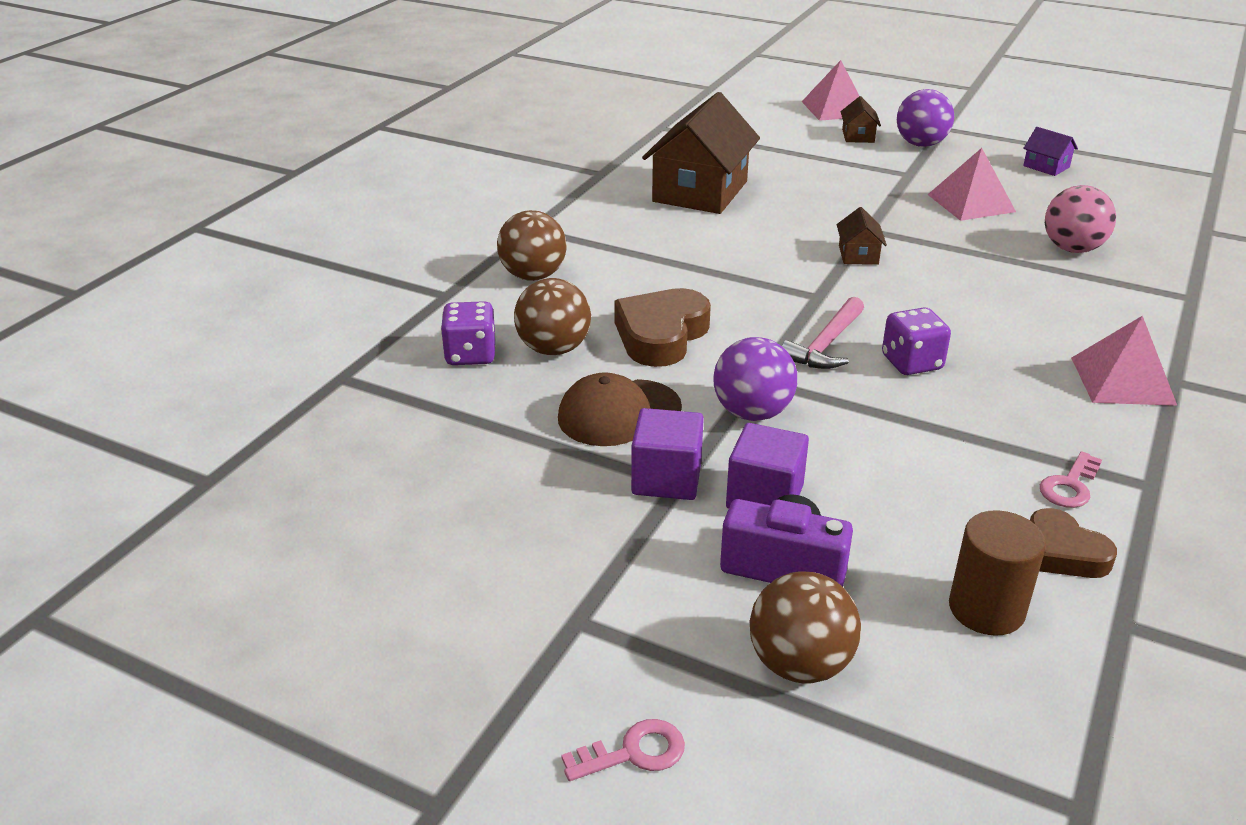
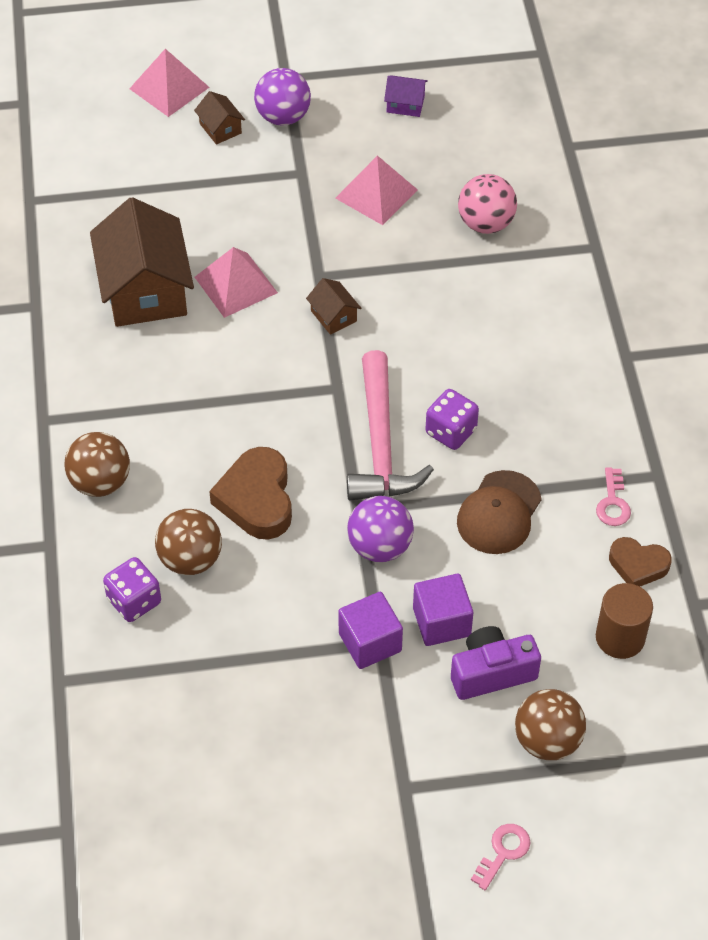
camera: 35 degrees left, 20 degrees up
(619, 413) = (291, 599): brown cap -> brown cap (499, 513)
(825, 345) = (381, 444): pink hammer -> pink hammer, size x1.60
(1122, 380) = (594, 374): pink pyramid -> pink pyramid (235, 284)

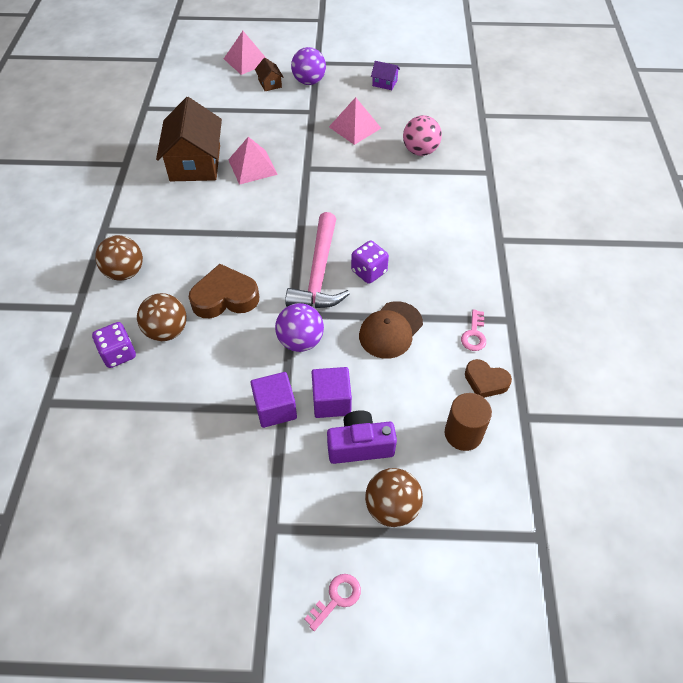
camera: 10 degrees right, 0 degrees up
(257, 499) = (225, 297): brown heart -> brown heart turned 75 degrees clockwise
(333, 316) = (309, 192): brown house -> none

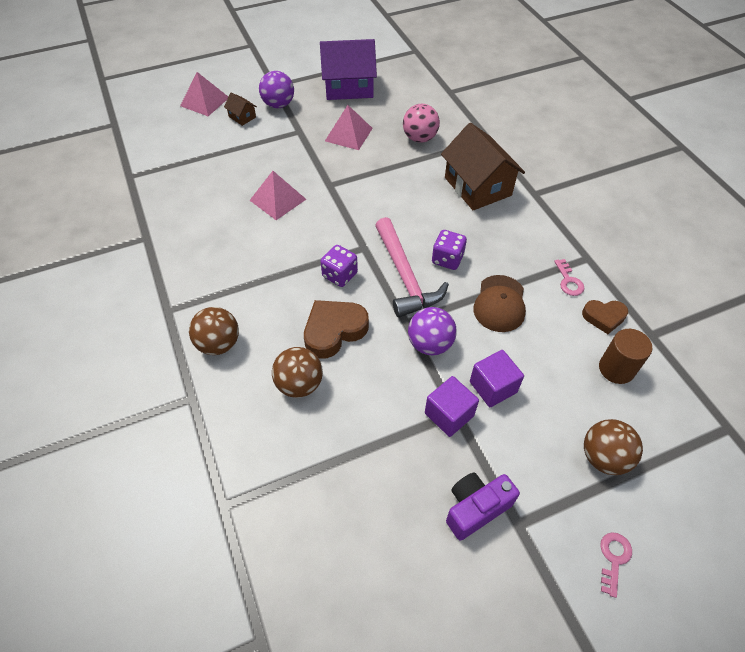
camera: 25 degrees left, 0 degrees up
(118, 354) = (266, 426): purple dice -> purple dice (340, 275)
(195, 163) = (219, 214): brown house -> brown house (477, 186)
(360, 446) = (542, 416): purple camera -> purple camera (475, 508)
(384, 83) = (348, 87): purple house -> purple house, size x2.28

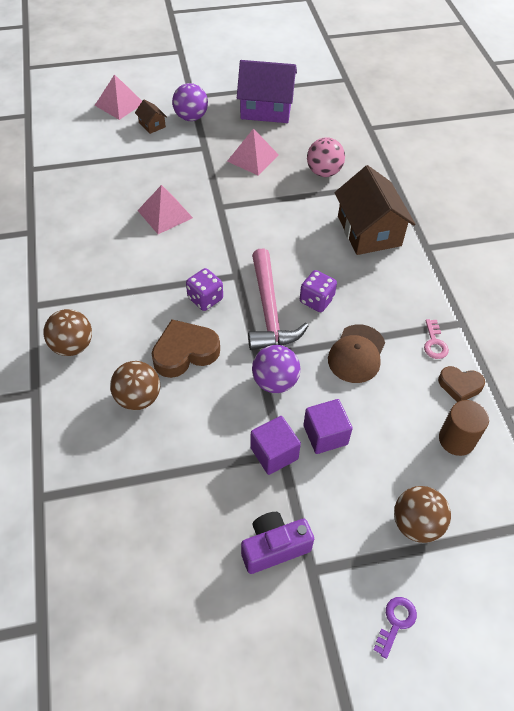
camera: 10 degrees right, 0 degrees up
(613, 558) = (396, 622): pink key -> purple key

